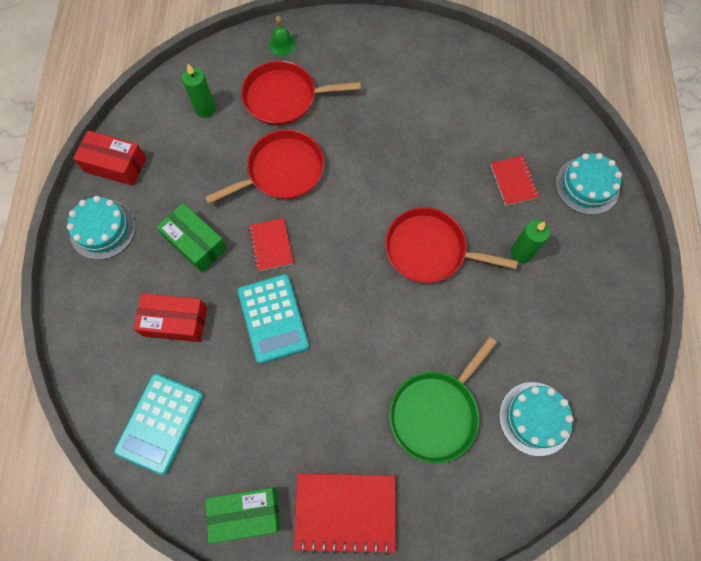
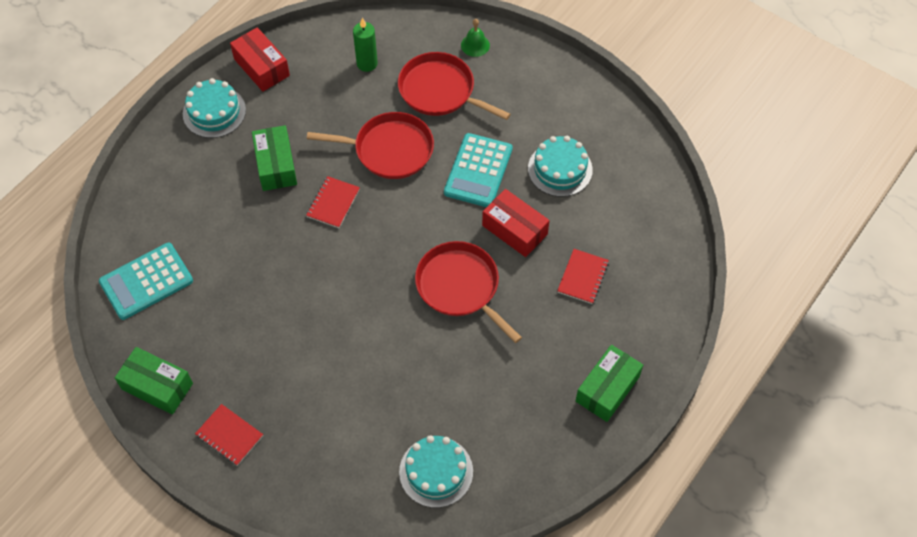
camera: 35 degrees right, 10 degrees down
(175, 321) = (214, 215): red box -> red box (514, 230)
(273, 318) = (289, 260): turquoise calculator -> turquoise calculator (478, 171)
(345, 512) = (229, 435): red notebook -> red notebook, size x0.59
(436, 412) = (359, 413): green pan -> none
(521, 253) = (537, 338): green candle -> none
(587, 186) = (647, 321): turquoise cake -> turquoise cake (560, 169)
(602, 258) = (607, 389): none -> green box

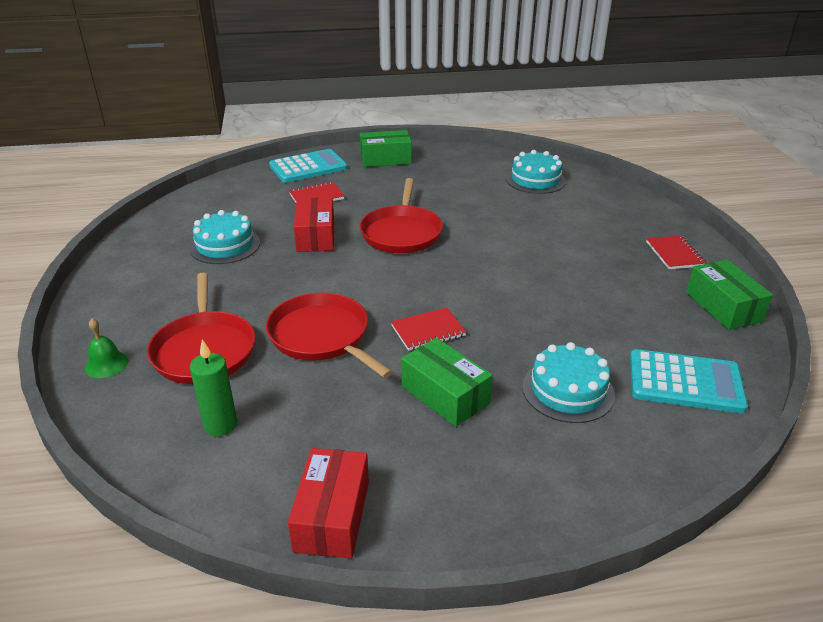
camera: 135 degrees left, 25 degrees down
(214, 112) = (454, 503): turquoise cake -> turquoise cake (568, 390)
(276, 165) = (445, 395): green box -> green box turned 75 degrees counterclockwise
(478, 171) = (279, 279): turquoise calculator -> turquoise calculator (308, 167)

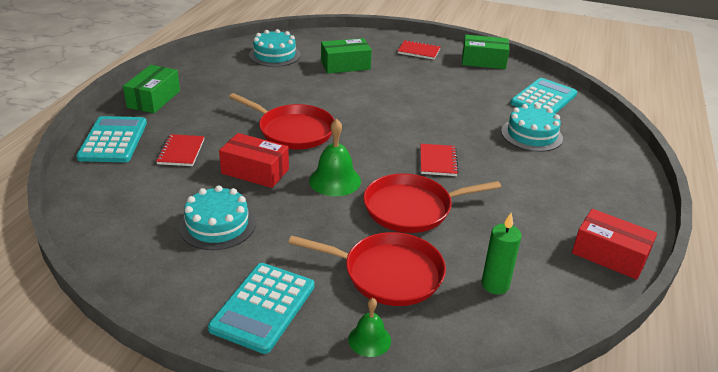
camera: 65 degrees left, 0 degrees up
(129, 299) = (263, 307): none -> turquoise calculator
(335, 279) = (335, 180): none -> green bell
(445, 395) = (512, 177): green box -> green box (345, 65)

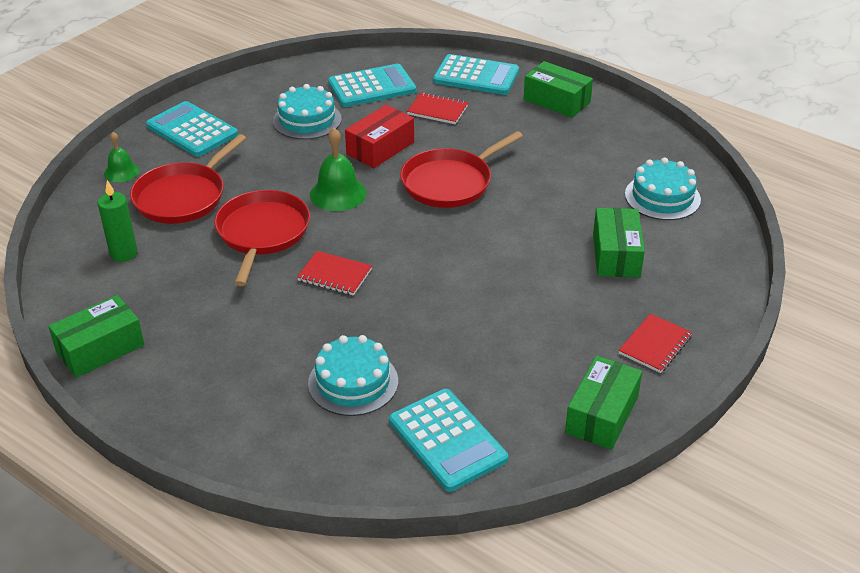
camera: 110 degrees right, 5 degrees up
(141, 196) = (372, 87): none -> turquoise calculator
(609, 255) = (100, 348): red box -> green box

